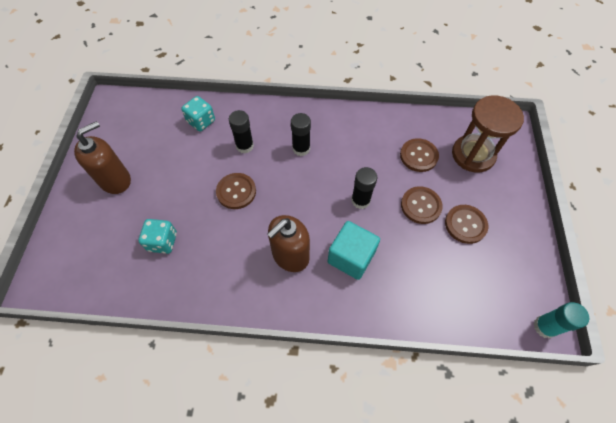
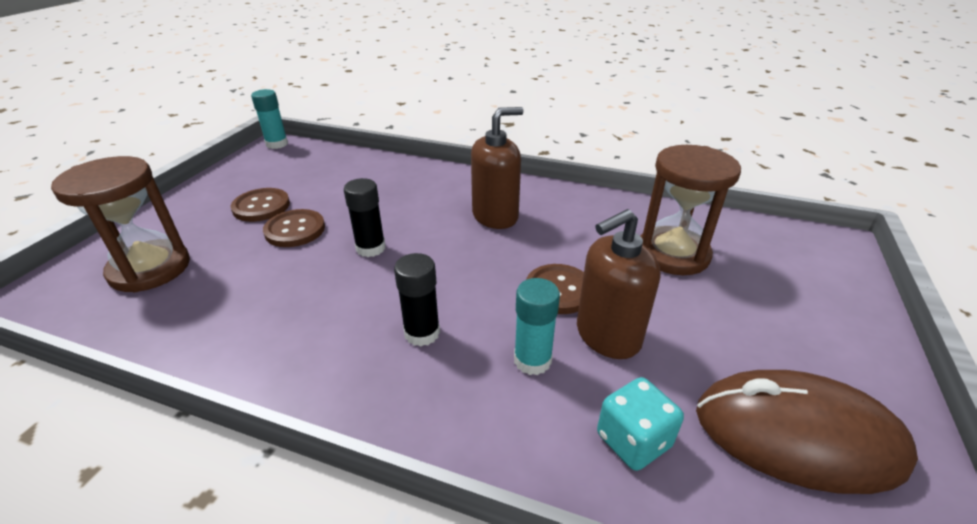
camera: 165 degrees left, 25 degrees down
(115, 180) = (795, 348): brown soap dispenser -> brown soap dispenser (607, 335)
(135, 137) = (797, 435): none -> brown mouse
(162, 242) = (672, 254): turquoise dice -> brown hourglass
(245, 146) = (532, 360): black glue stick -> turquoise glue stick
(351, 257) = (421, 204): turquoise cube -> none
(418, 156) = (232, 283): brown button -> none

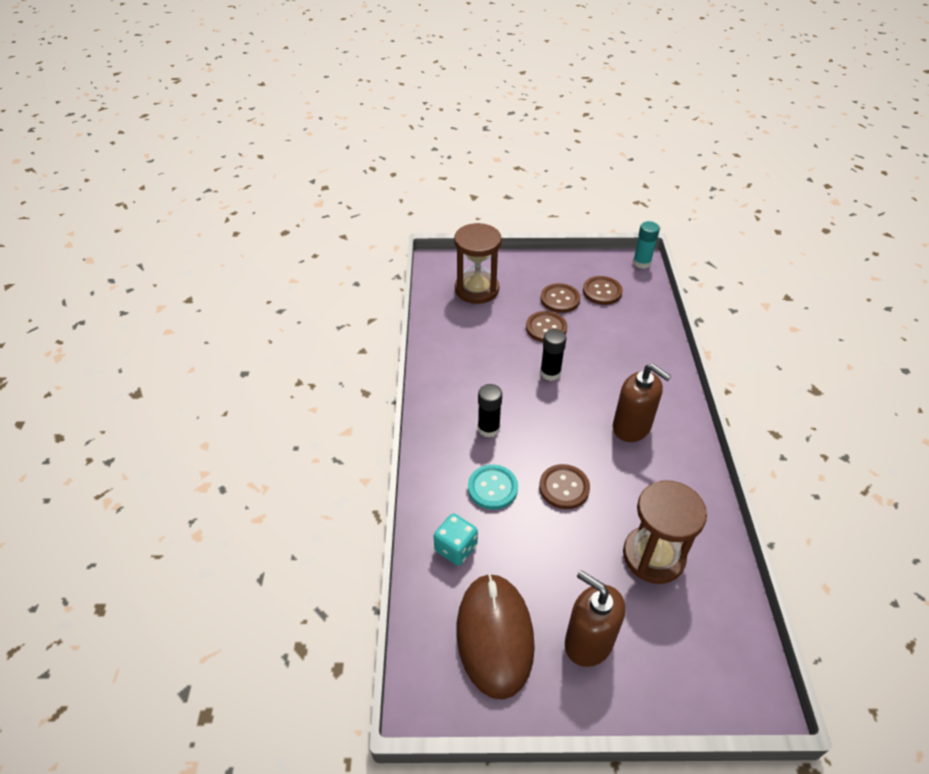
camera: 70 degrees right, 10 degrees up
(286, 177) = (602, 292): none -> brown button
(532, 360) = (492, 488): turquoise glue stick -> turquoise button
(607, 335) = (533, 524): brown soap dispenser -> brown soap dispenser (588, 642)

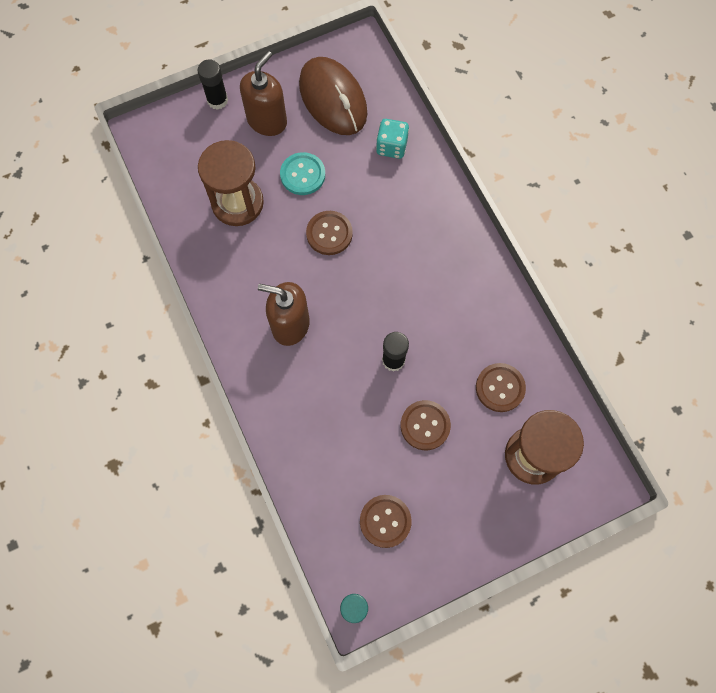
camera: 155 degrees right, 25 degrees up
(488, 428) = (421, 266): black glue stick -> black glue stick (217, 100)
(492, 488) = (388, 208): turquoise button -> turquoise button (302, 175)
(560, 299) = (429, 483): brown button -> brown button (500, 388)
(588, 642) = (267, 121): brown soap dispenser -> brown soap dispenser turned 75 degrees counterclockwise

